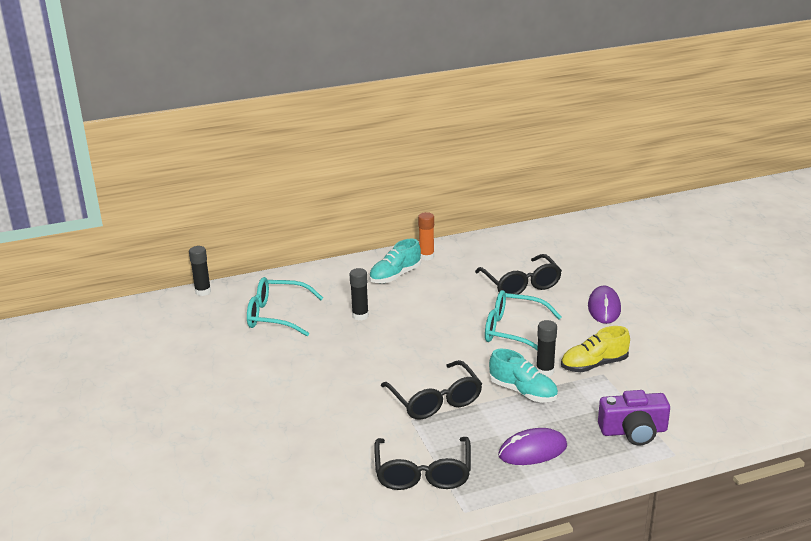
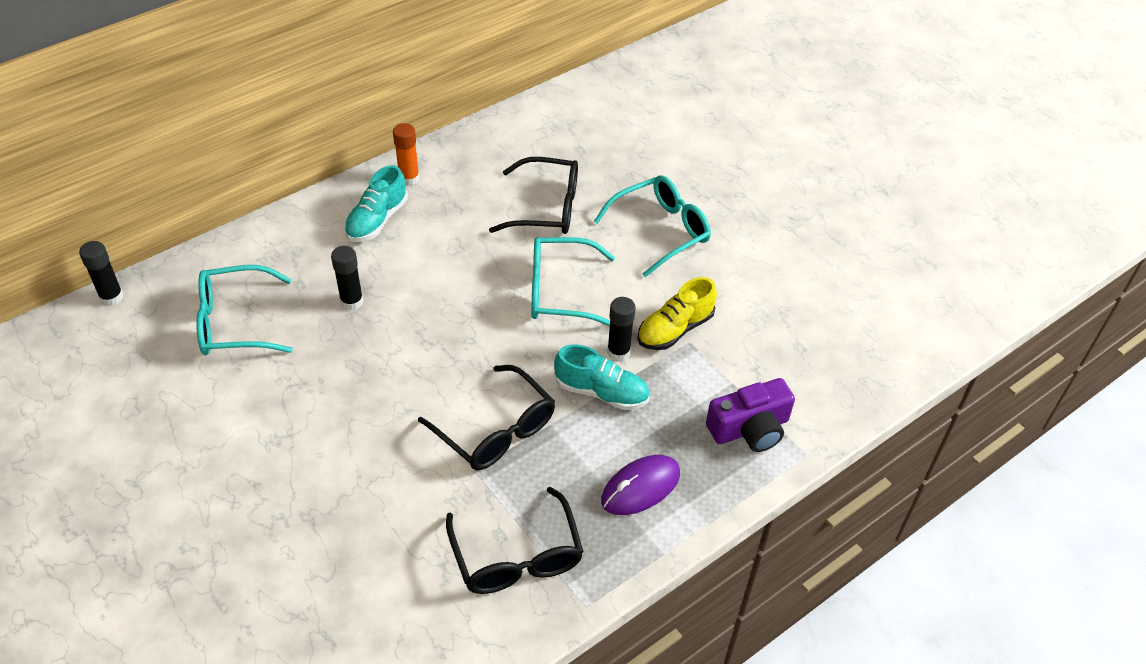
camera: 20 degrees left, 20 degrees up
(521, 284) = (547, 208): black glasses -> black glasses turned 45 degrees counterclockwise
(604, 308) = (661, 230): purple mouse -> turquoise glasses

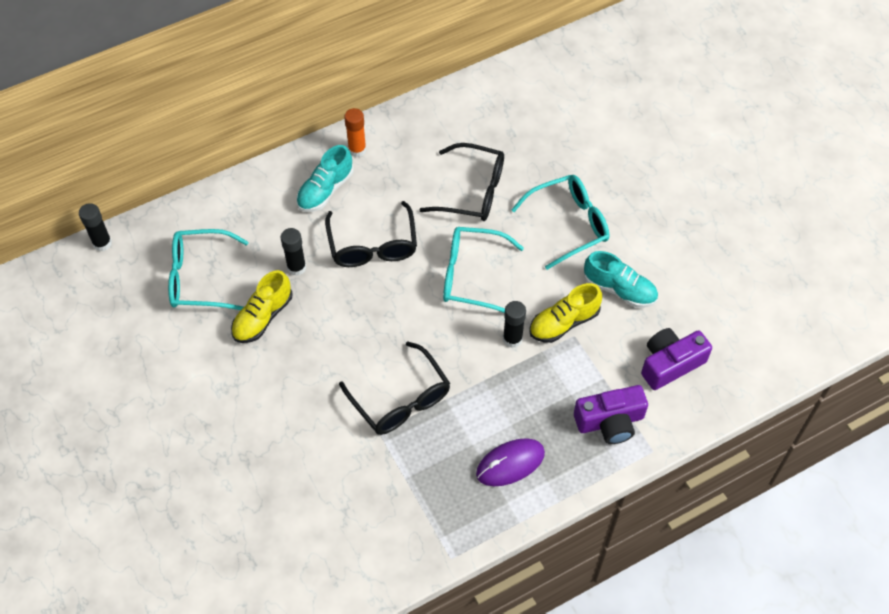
camera: 10 degrees right, 10 degrees up
(316, 357) = (262, 317): none -> yellow shoe
(517, 557) = (403, 511): black glasses -> black glasses (373, 246)
(601, 392) = (492, 375): turquoise shoe -> turquoise shoe (619, 289)
(805, 360) = (670, 364): none -> purple camera

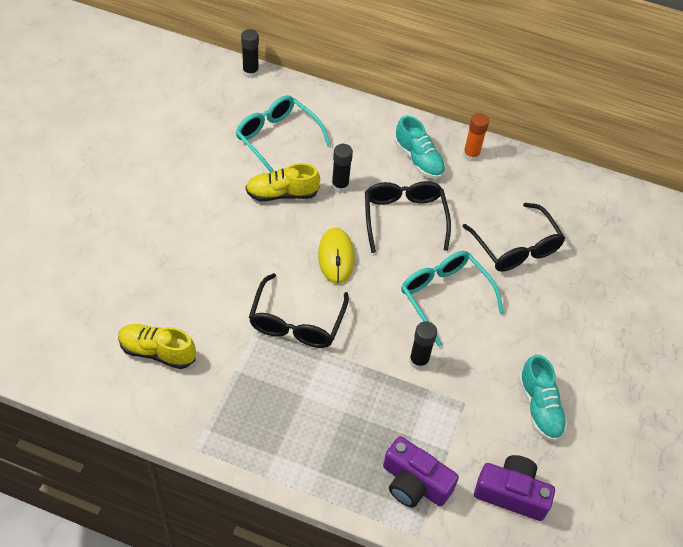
camera: 45 degrees right, 5 degrees down
(325, 190) = (418, 159): turquoise shoe -> turquoise shoe turned 120 degrees counterclockwise
(365, 324) = (336, 257): none -> yellow mouse
(373, 246) = (404, 218): black glasses -> black glasses turned 135 degrees clockwise
(510, 463) = (310, 434): purple mouse -> none
(564, 322) = (469, 387): yellow shoe -> yellow shoe (157, 352)
(569, 224) = (558, 330): turquoise glasses -> none

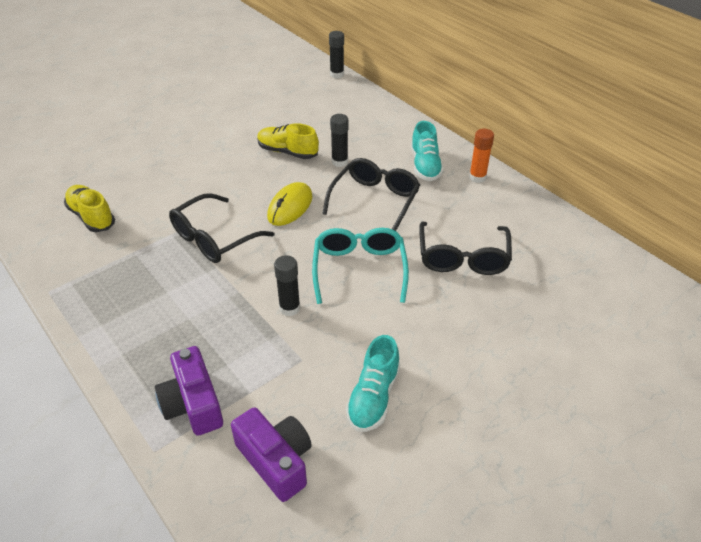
camera: 35 degrees right, 10 degrees down
(277, 138) = (318, 118): turquoise glasses -> none

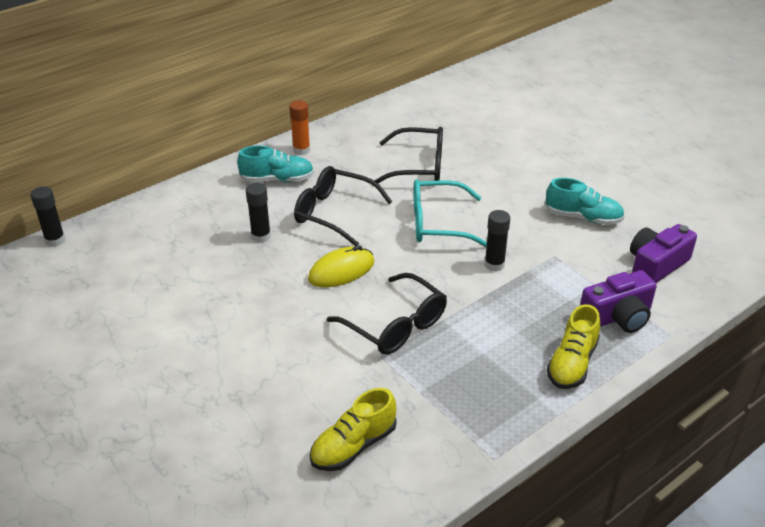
camera: 90 degrees left, 5 degrees down
(287, 152) = (233, 277): yellow shoe -> yellow shoe (572, 363)
(290, 207) = (341, 271): yellow mouse -> yellow mouse turned 60 degrees counterclockwise

